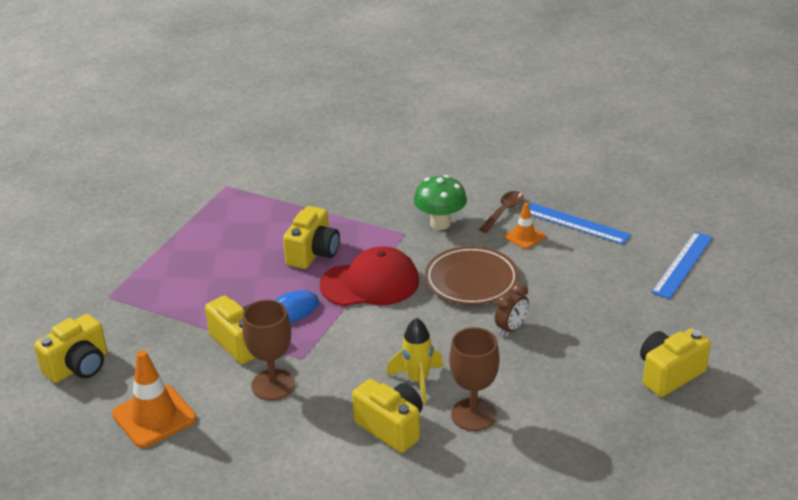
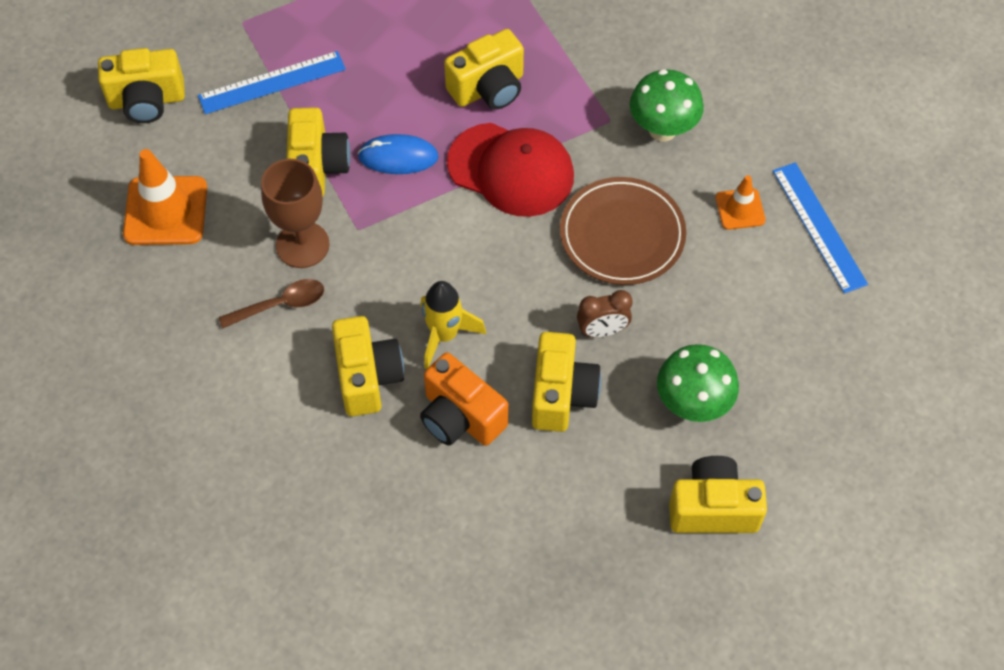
camera: 35 degrees right, 25 degrees up
(473, 415) = (460, 417): brown goblet -> orange camera
(503, 211) = (751, 155): brown spoon -> brown spoon (280, 304)
(522, 370) = (561, 395): none -> yellow camera
(601, 334) = (692, 404): none -> green mushroom
(682, 264) = (885, 368): blue ruler -> blue ruler (272, 82)

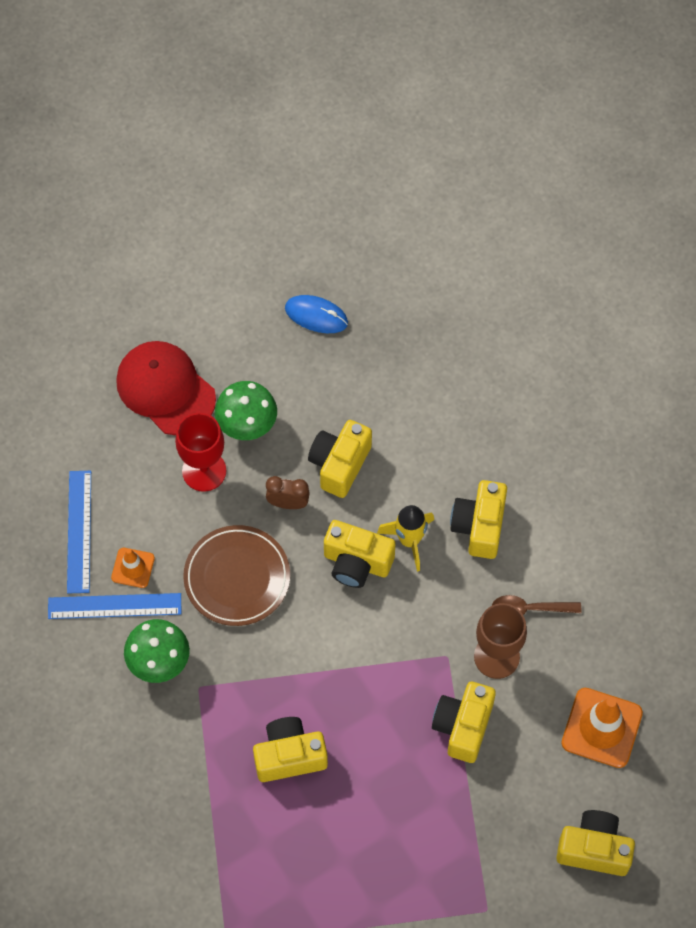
camera: 160 degrees left, 5 degrees up
(272, 82) = (477, 830): blue ruler -> blue ruler (114, 606)
(398, 157) = (391, 713): blue mouse -> blue mouse (316, 315)
(460, 417) = (420, 472): orange camera -> none
(511, 170) = (302, 668): red cap -> red cap (165, 389)
(713, 508) = (268, 349): yellow camera -> yellow camera (356, 563)
(716, 335) = (204, 471): none -> red goblet

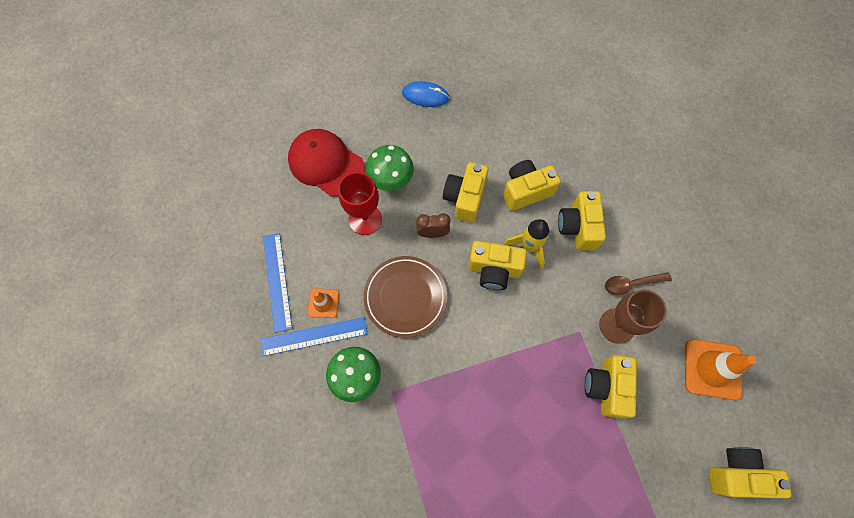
camera: 10 degrees left, 5 degrees up
(289, 756) = (475, 438): yellow camera -> yellow camera (526, 191)

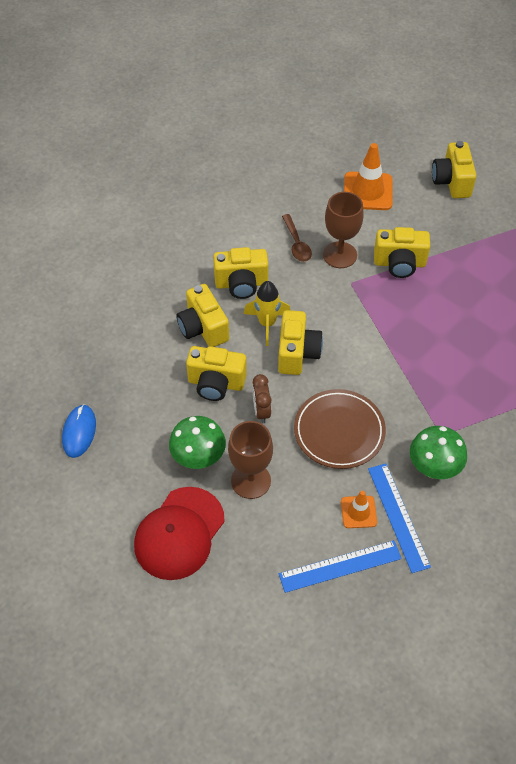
camera: 95 degrees left, 15 degrees down
(365, 219) = (251, 480): red goblet -> brown goblet

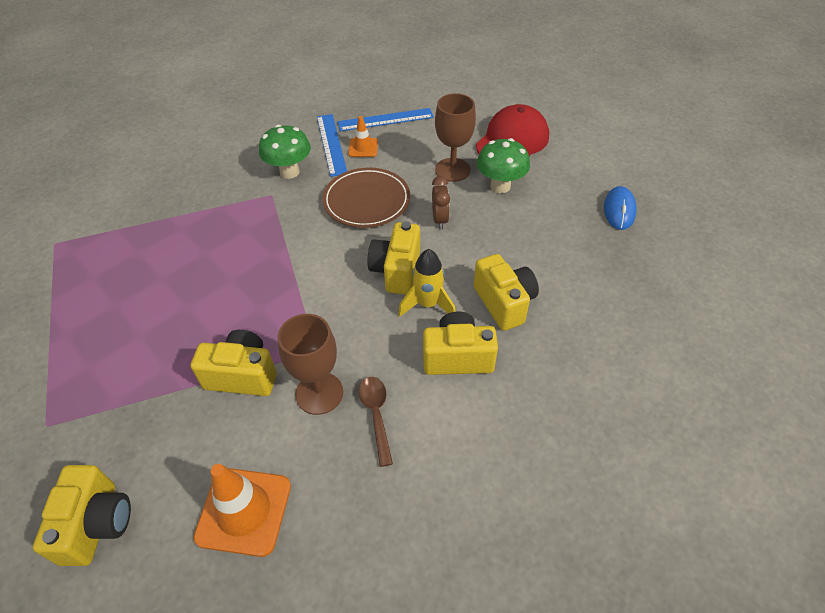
camera: 175 degrees left, 5 degrees down
(216, 383) = (486, 245): yellow camera -> none

